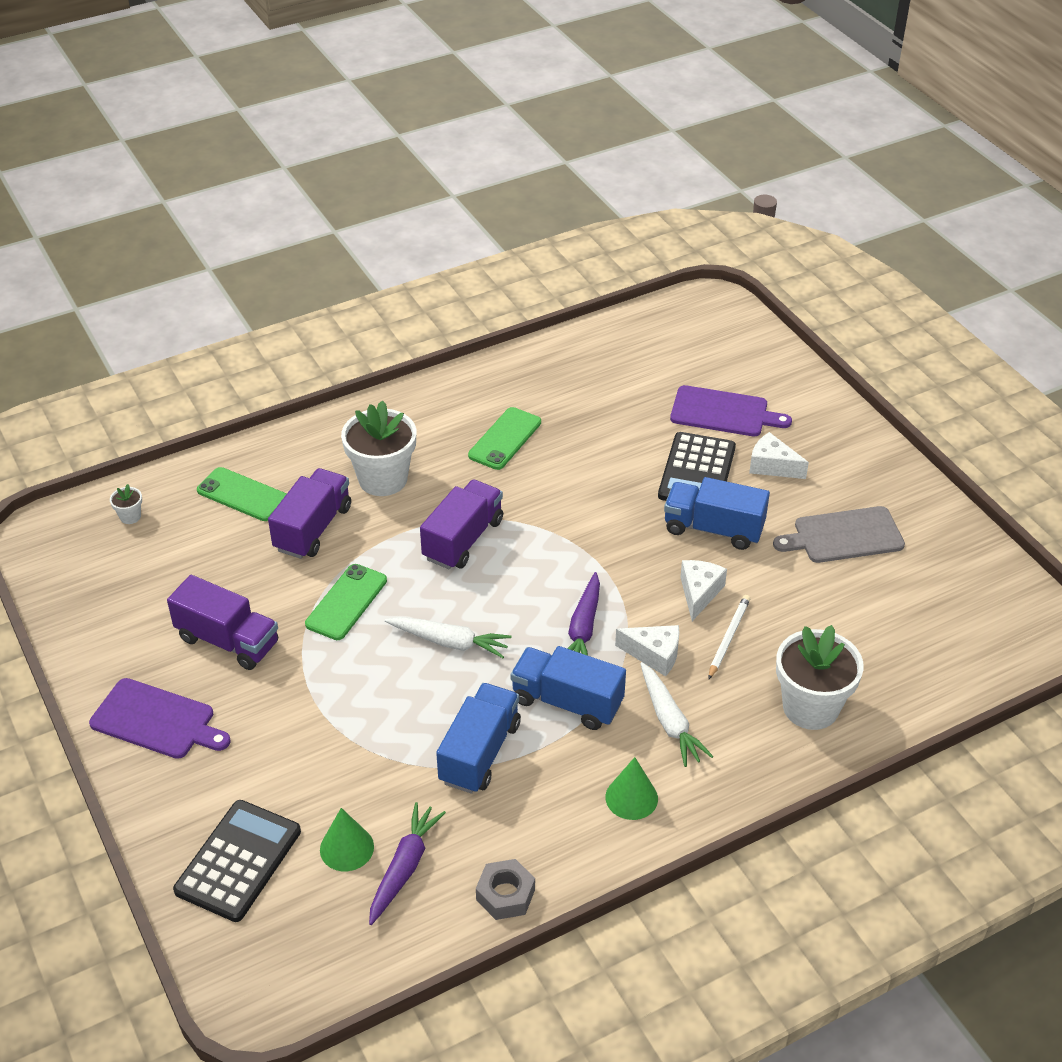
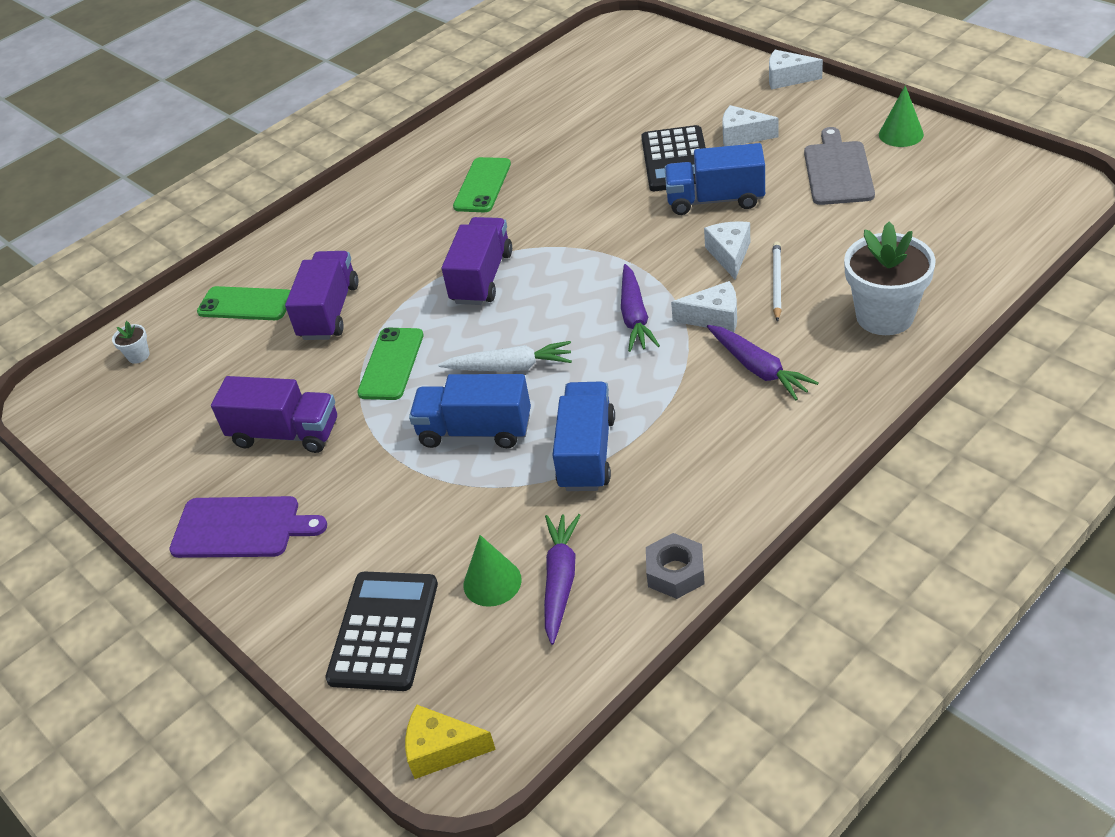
camera: 10 degrees left, 0 degrees up
(243, 985) = (441, 750): none -> yellow cheese
(383, 479) = (380, 251): white flower pot -> none
(567, 702) = (651, 382): blue truck -> blue truck (475, 431)
(631, 797) = (756, 445): green cone -> green cone (901, 134)
(669, 721) = (758, 368): white carrot -> purple carrot
(723, 412) = (675, 108): purple cutting board -> none
(844, 536) = (837, 171): grey cutting board -> grey cutting board turned 120 degrees clockwise
(846, 415) = (787, 78): none -> white cheese

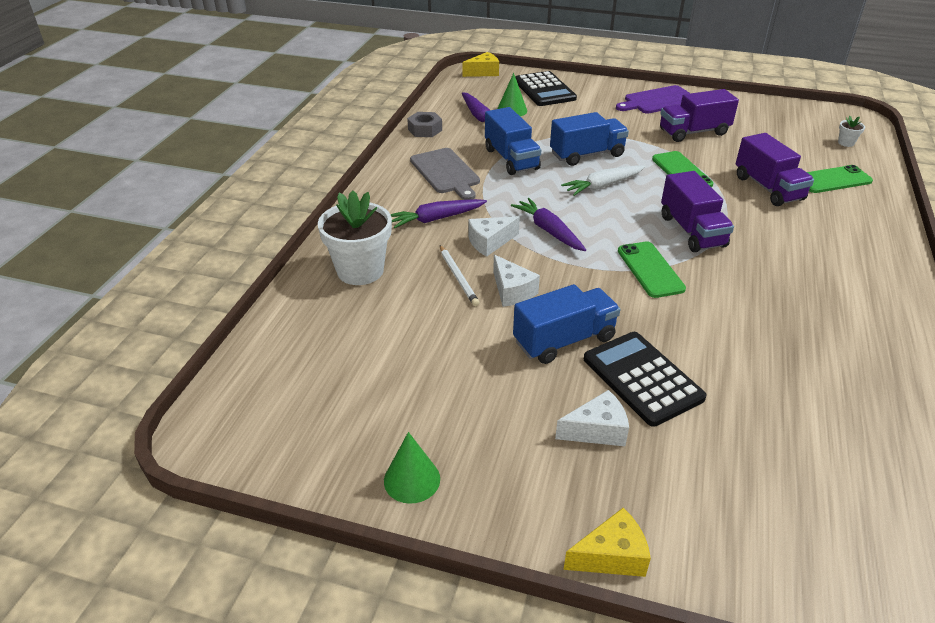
camera: 145 degrees right, 5 degrees down
(482, 185) = (797, 305): green phone -> green phone (650, 269)
(758, 368) = (436, 219): purple carrot -> purple carrot turned 45 degrees counterclockwise
(787, 78) = (611, 556): white cheese -> yellow cheese
(837, 171) = (462, 405): grey cutting board -> grey cutting board (446, 172)

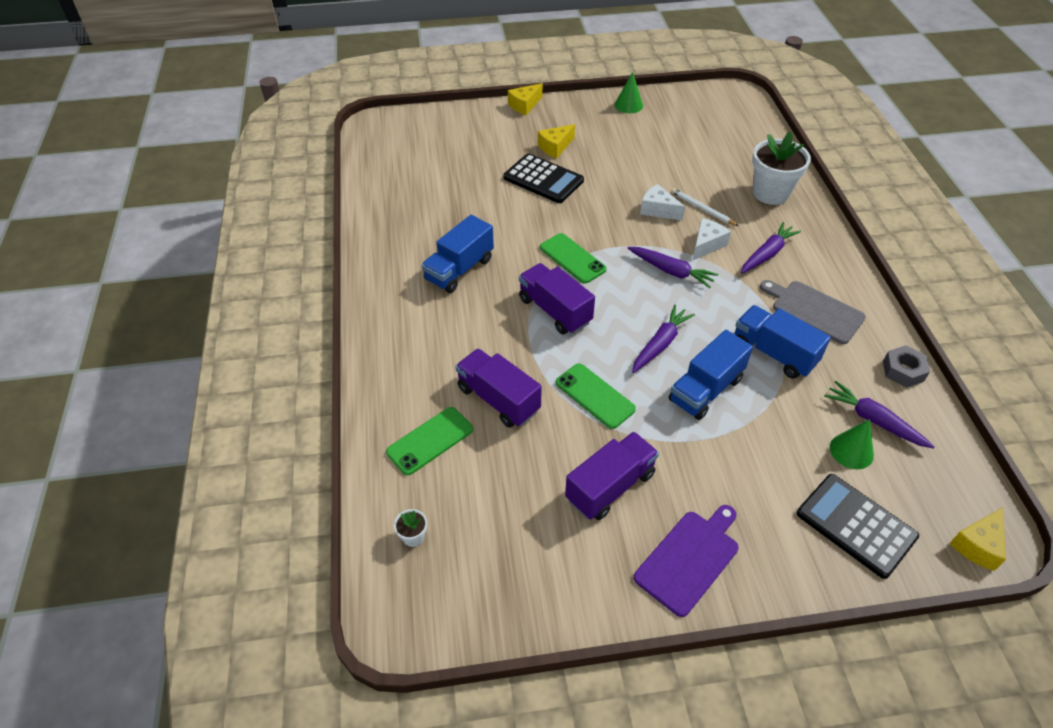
camera: 155 degrees right, 10 degrees up
(564, 340) = (601, 187): blue truck -> blue truck (459, 269)
(597, 430) = (555, 147): white cheese -> yellow cheese
(603, 186) = (660, 344): white carrot -> purple carrot

